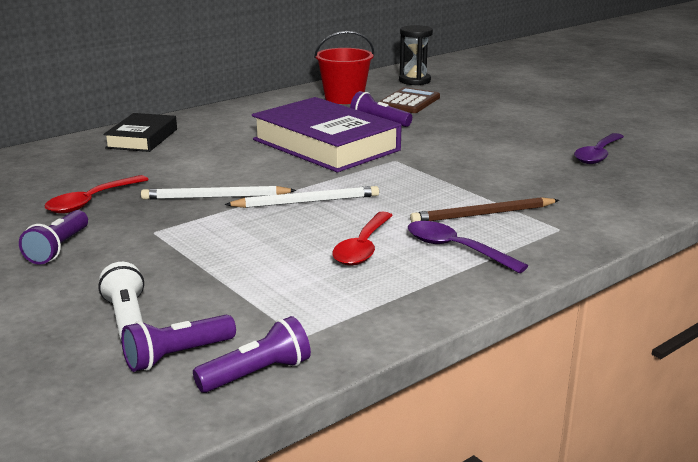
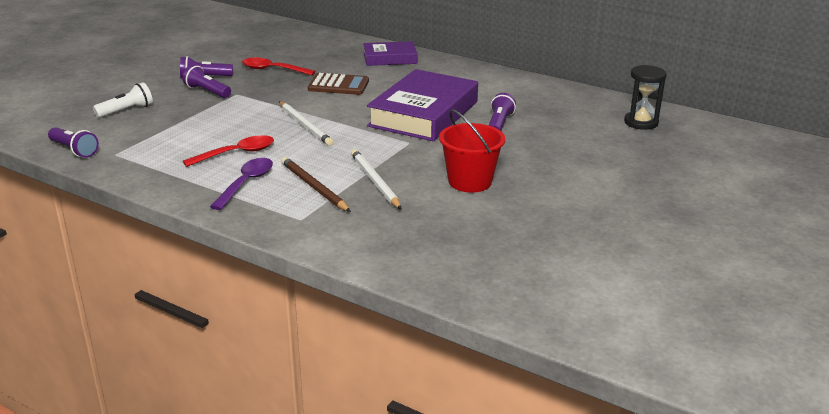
camera: 70 degrees right, 5 degrees up
(142, 138) = (390, 58): black book -> purple book
(177, 356) = (90, 129): purple flashlight -> purple flashlight (207, 91)
(215, 197) = (297, 99): white pencil -> white pencil (374, 181)
(344, 98) = (550, 102): red bucket -> red bucket (470, 181)
(363, 247) = (236, 153): red spoon -> red spoon turned 150 degrees clockwise
(409, 102) = (569, 128): brown calculator -> brown calculator (338, 85)
(598, 155) = (492, 227): purple spoon -> none

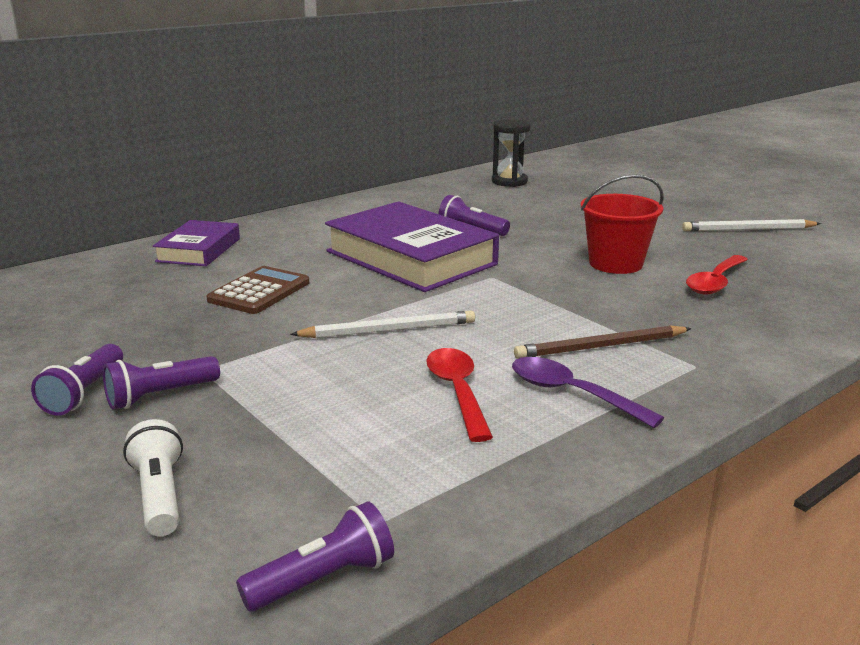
camera: 70 degrees left, 5 degrees down
(272, 70) = (131, 330): red spoon -> red spoon (715, 282)
(374, 181) = (597, 309): white pencil -> white pencil (748, 230)

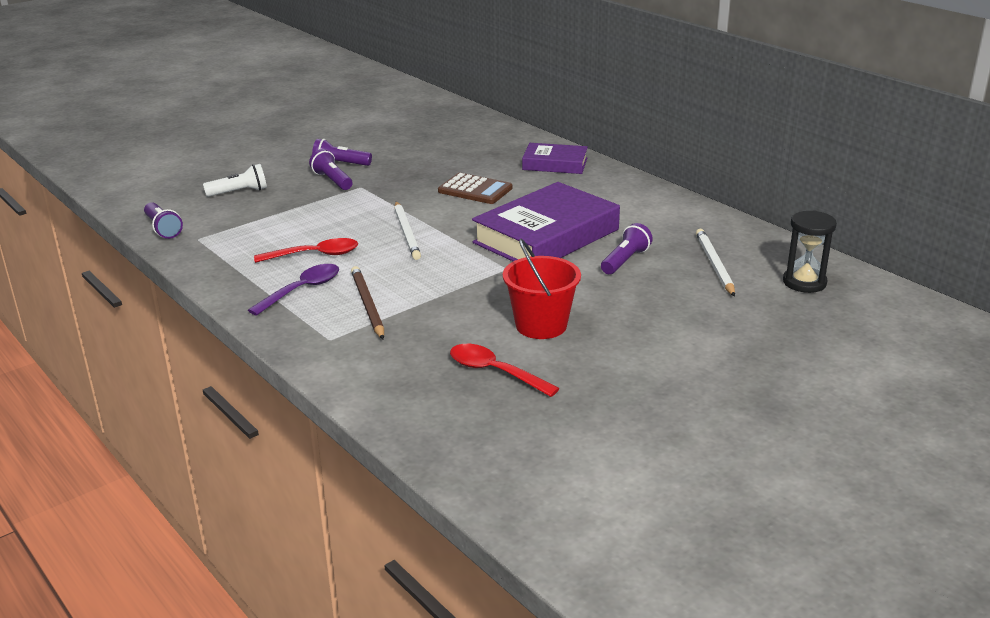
camera: 90 degrees right, 5 degrees up
(748, 230) = (664, 420): white pencil -> white pencil (714, 265)

